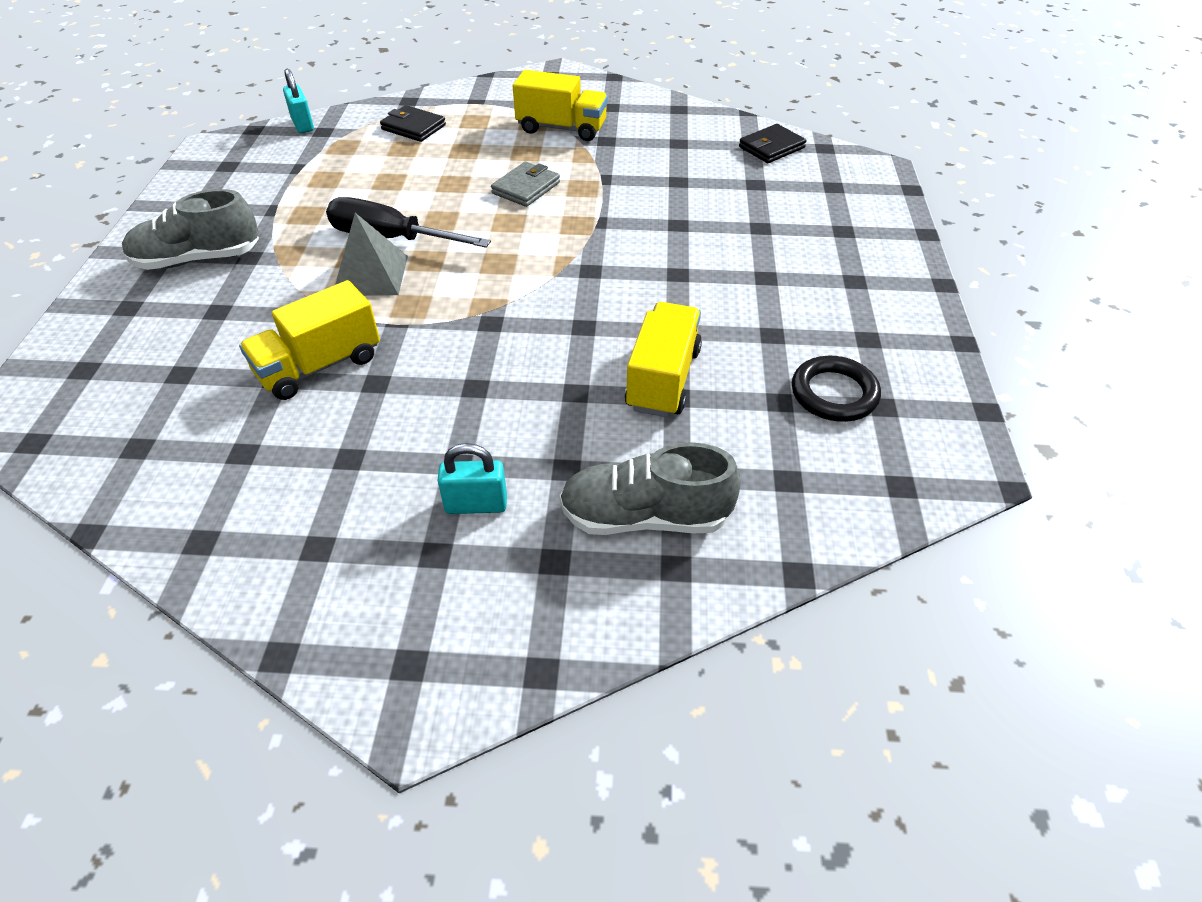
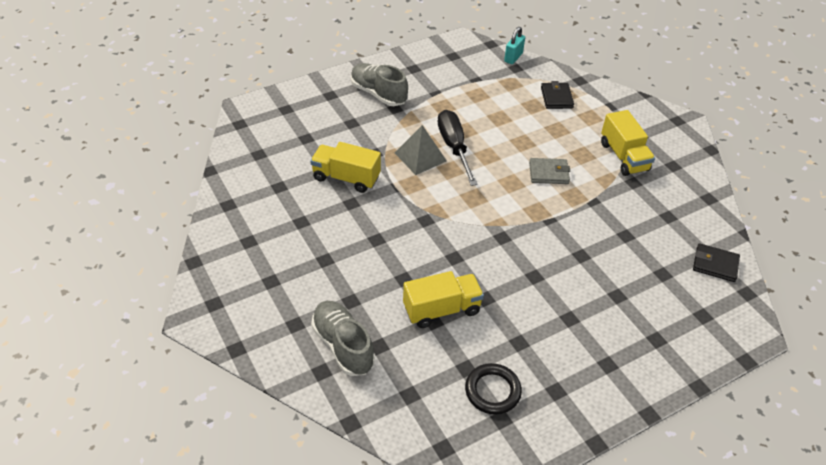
camera: 55 degrees right, 0 degrees up
(476, 505) = (306, 280): turquoise padlock -> none

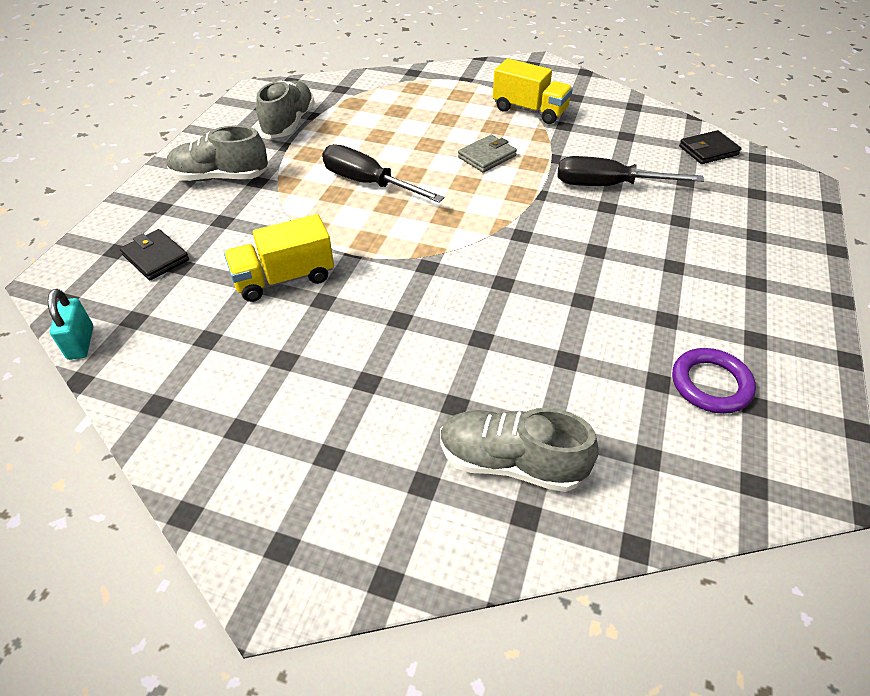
camera: 40 degrees left, 0 degrees up
(420, 157) = (344, 211): grey pyramid -> none
(441, 309) = (558, 341): yellow truck -> none
(454, 77) = (289, 124): none -> grey shoe
(492, 391) = (710, 384): black ring -> purple ring
(513, 57) = (327, 82): turquoise padlock -> turquoise padlock (81, 343)
(556, 98) = (411, 94): black wallet -> black wallet (156, 257)
(602, 242) = (608, 185): none -> black screwdriver

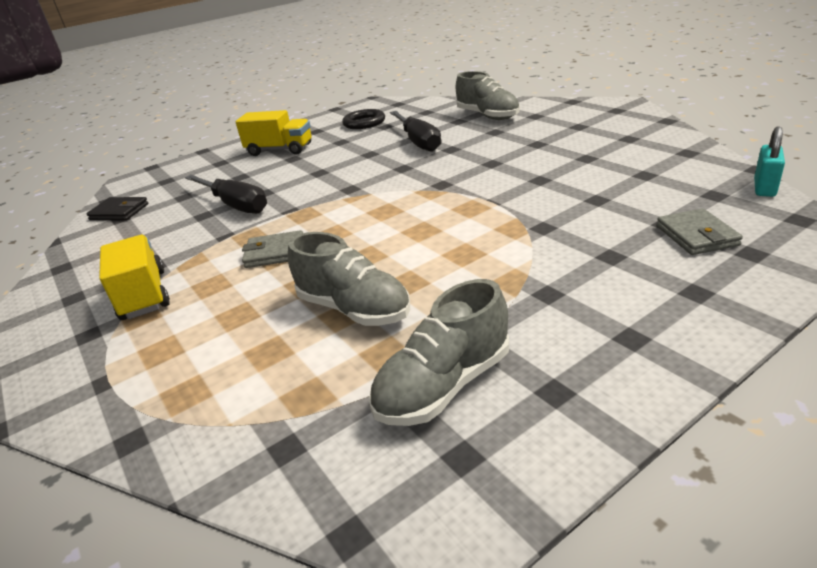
camera: 140 degrees left, 15 degrees down
(156, 257) = (696, 236): black wallet -> grey wallet
(220, 177) = (599, 313): grey shoe -> grey shoe (354, 309)
(284, 278) = (564, 197): yellow truck -> yellow truck (280, 150)
(368, 183) = (420, 256): black screwdriver -> black screwdriver (418, 142)
(710, 384) = (364, 123): purple ring -> black ring

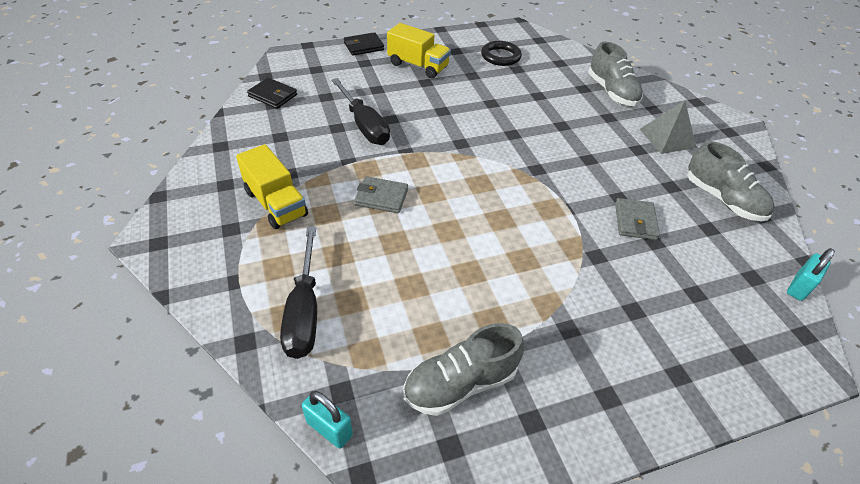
camera: 10 degrees right, 15 degrees up
(144, 295) = (276, 203): yellow truck -> yellow truck turned 150 degrees clockwise
(215, 152) = (363, 46): none -> black wallet
(282, 497) = (329, 428): none -> turquoise padlock
(354, 309) = (422, 283): grey shoe -> grey shoe (723, 199)
(418, 142) = (538, 103): black screwdriver -> black screwdriver (304, 311)
(560, 129) = (667, 138): none -> grey pyramid
(696, 236) = (711, 317): grey wallet -> grey wallet (635, 221)

